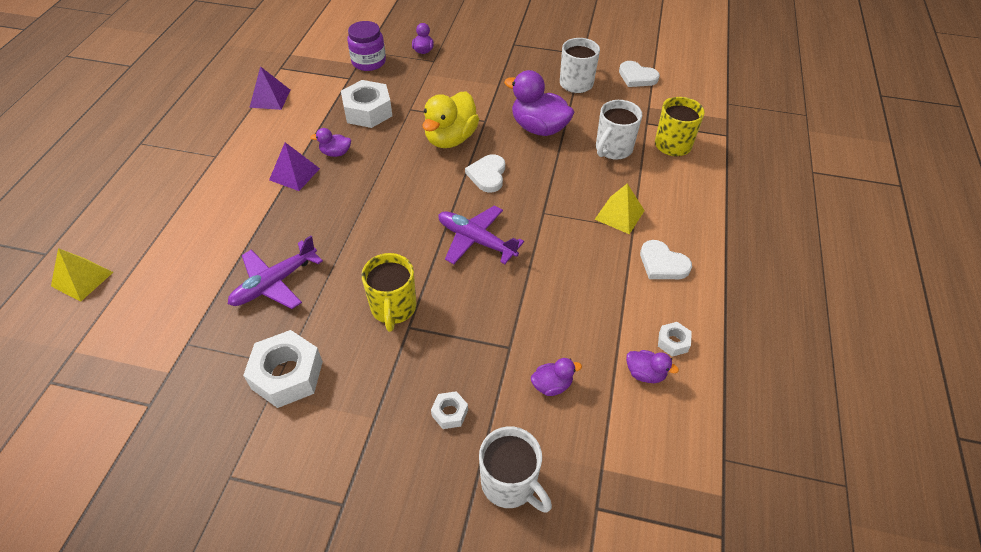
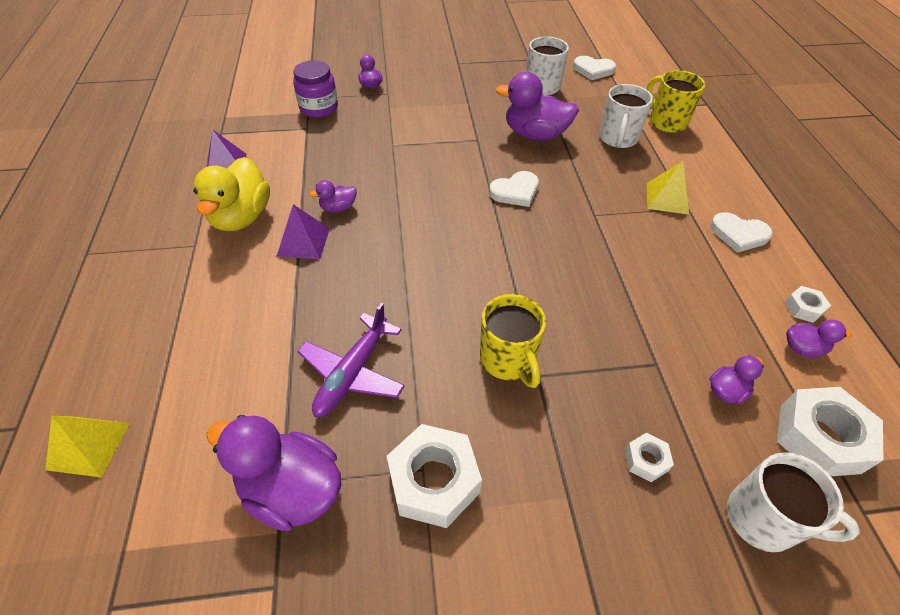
camera: 20 degrees left, 0 degrees up
(191, 348) = (292, 489): none -> purple duck
(368, 111) = (348, 157): white nut -> white nut (819, 438)
(450, 138) = (454, 164): yellow duck -> yellow duck (241, 217)
(476, 240) = (548, 261): purple plane -> none
(487, 175) = (515, 191): white heart -> white heart turned 105 degrees counterclockwise

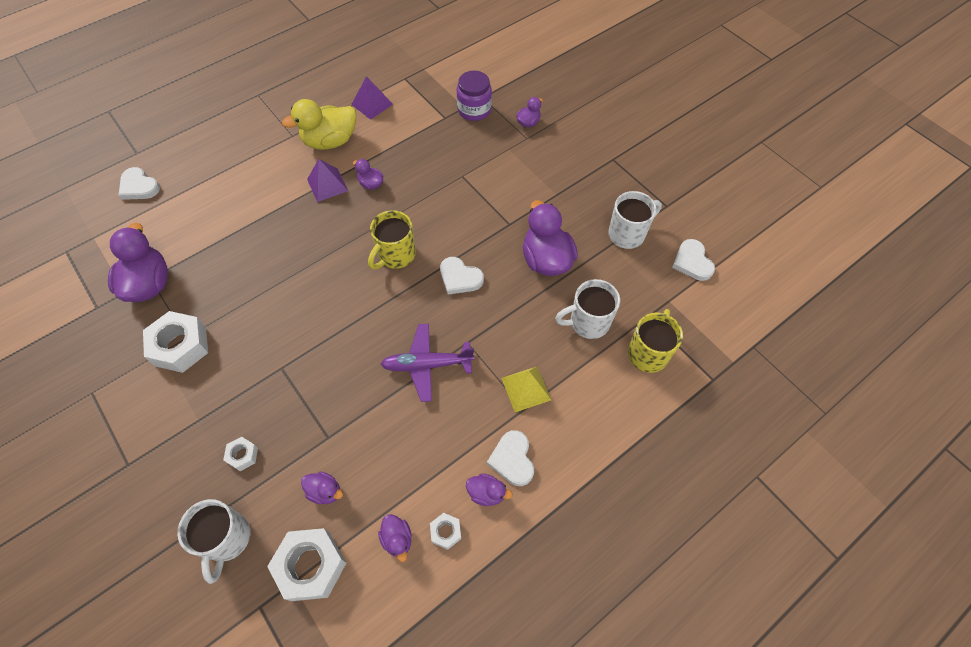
camera: 60 degrees right, 10 degrees up
(88, 446) = (139, 186): yellow pyramid -> white heart
(353, 373) = (235, 269): purple plane -> purple plane (427, 365)
(508, 360) = (286, 345): yellow mug -> yellow mug (395, 255)
(769, 264) = (486, 493): none -> purple duck

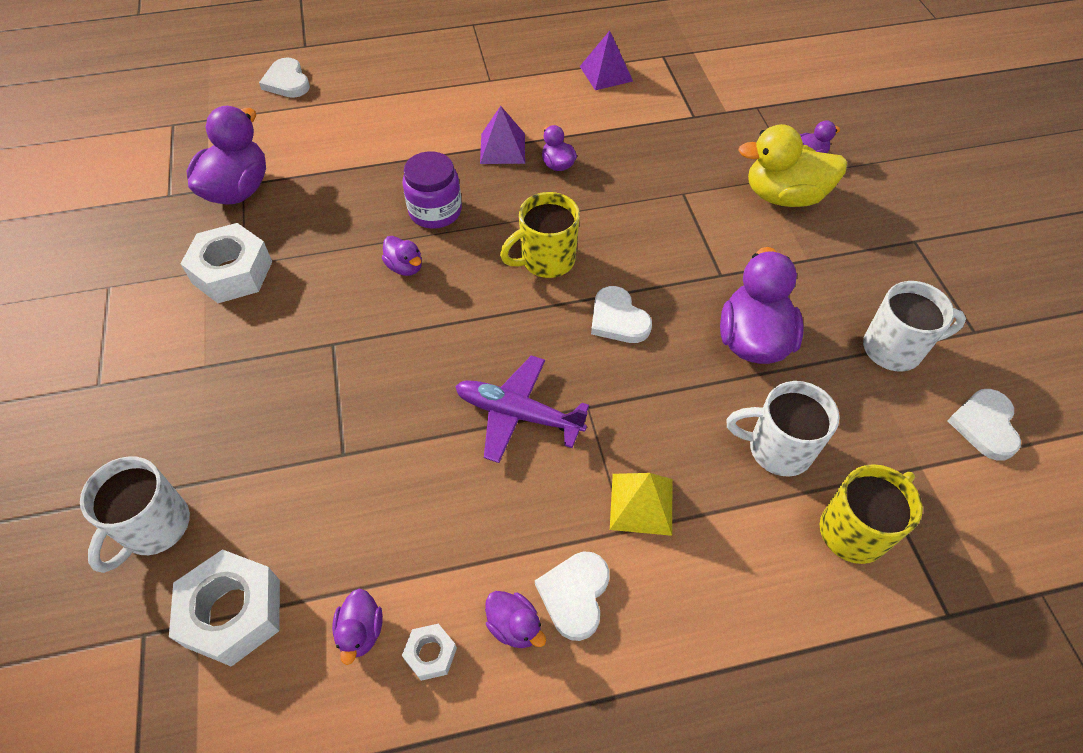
camera: 25 degrees right, 5 degrees down
(242, 455) = (230, 431): white nut -> none
(325, 491) = (303, 522): purple duck -> purple duck (405, 267)
(330, 141) = (532, 100): yellow duck -> yellow duck (784, 196)
(474, 110) = (738, 119): purple jar -> purple jar (435, 211)

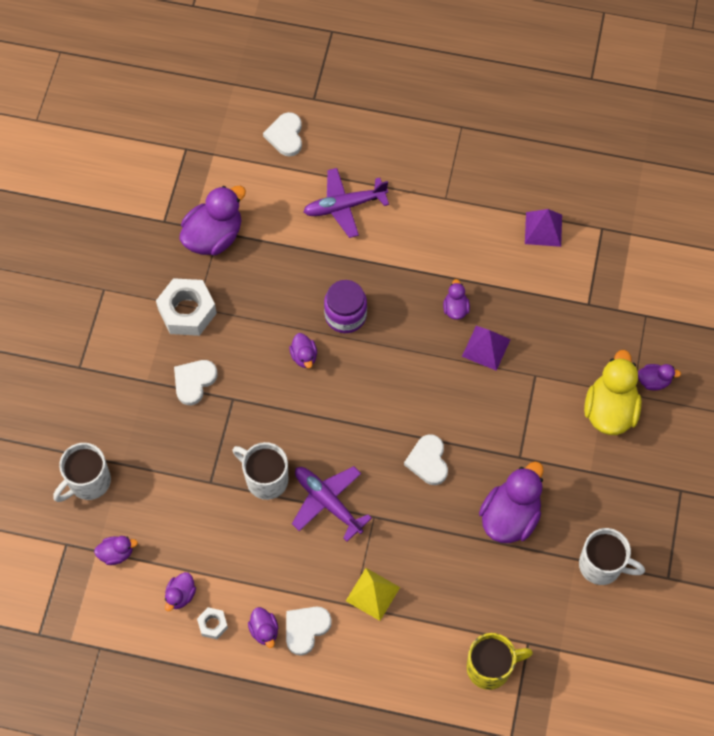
camera: 25 degrees right, 10 degrees up
(233, 613) = (116, 553): white nut -> purple duck
(383, 118) = (344, 206): none -> purple plane
(502, 148) = (422, 275): purple pyramid -> purple pyramid (486, 348)
(546, 260) = (403, 392): yellow mug -> none
(777, 449) = (477, 597): white mug -> white mug (265, 479)
(784, 196) = (610, 410): yellow duck -> yellow duck turned 75 degrees clockwise
(984, 425) = (621, 643): white heart -> white heart (194, 382)

